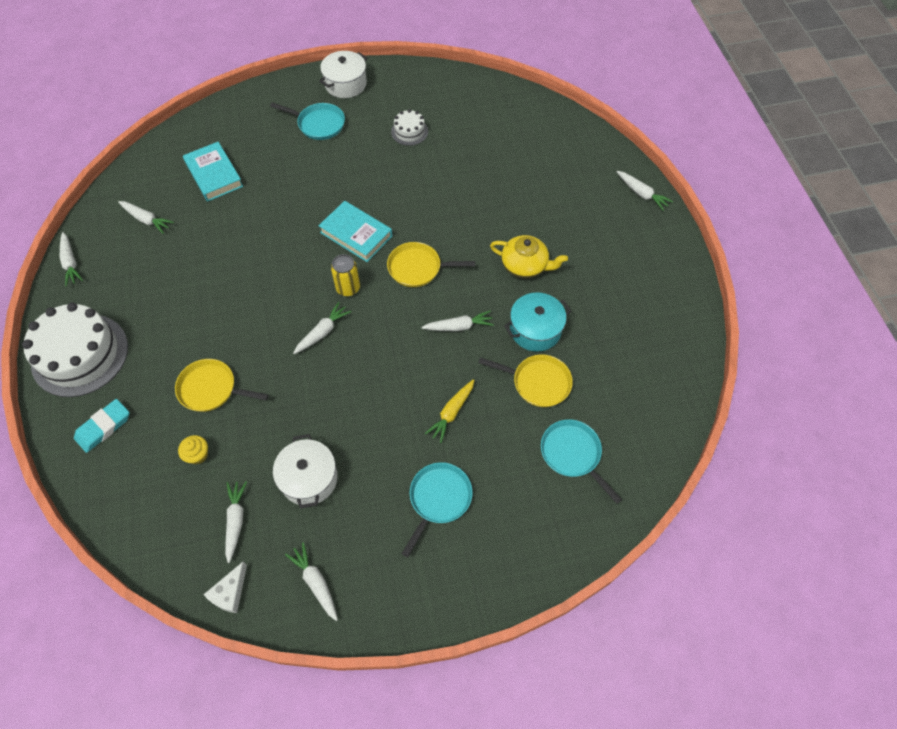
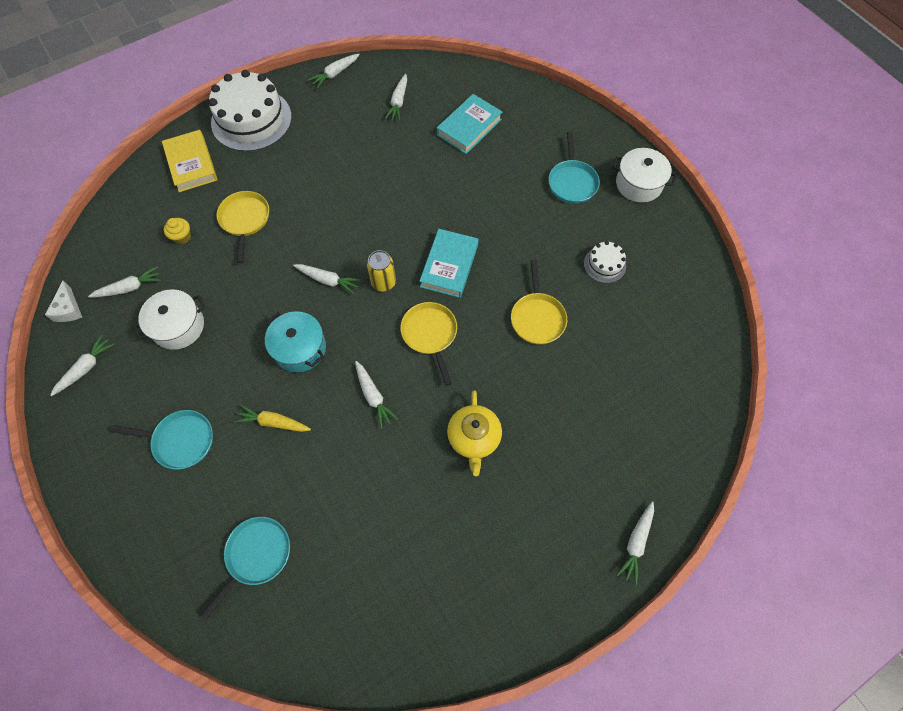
camera: 70 degrees right, 5 degrees up
(103, 427) = (191, 164): turquoise eraser -> yellow book
(230, 593) = (68, 309): white cheese -> white cheese turned 105 degrees counterclockwise
(535, 330) = (394, 473): turquoise pot -> turquoise pot (300, 348)
(537, 382) = (330, 495): yellow pan -> yellow pan (537, 317)

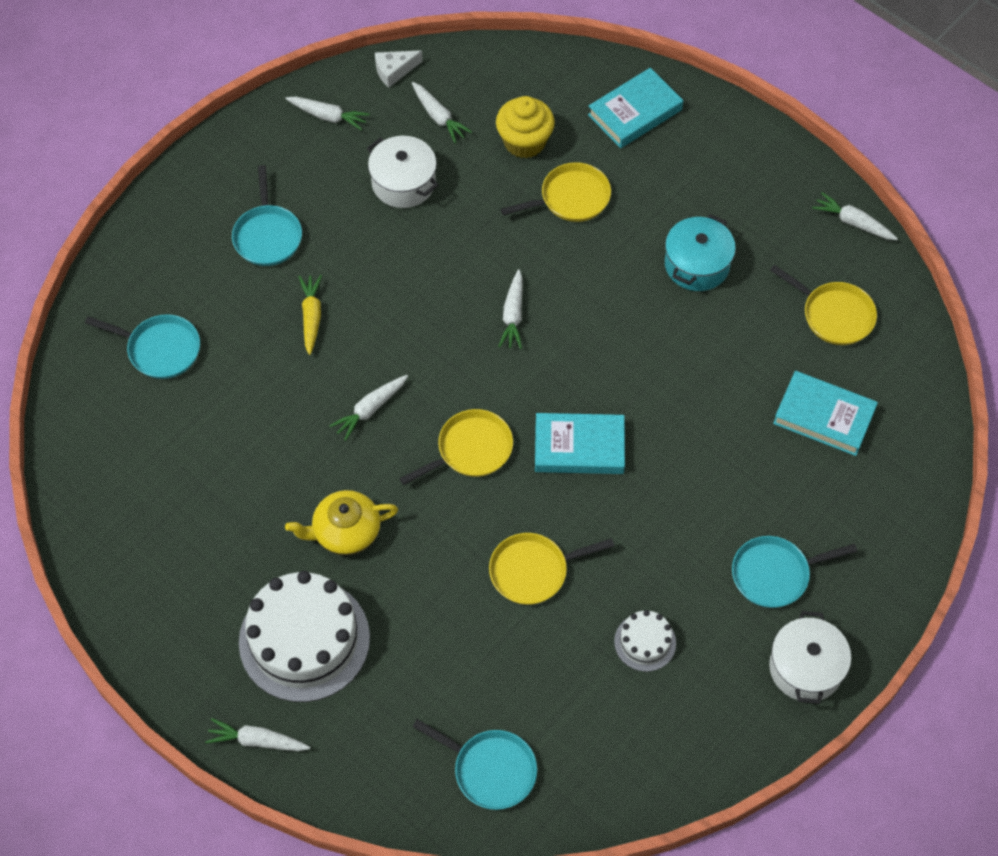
camera: 75 degrees right, 5 degrees down
(182, 237) = (524, 142): yellow cupcake -> yellow cupcake, size x1.80
(191, 164) = (635, 112): yellow book -> turquoise book
(251, 120) = (731, 151): white cake -> white cake (304, 640)
(300, 348) = (410, 314): turquoise pot -> turquoise pot (697, 265)
(383, 282) = (529, 377): yellow can -> none
(398, 102) = (834, 315): white carrot -> yellow pan
(682, 381) = (490, 770): none -> turquoise pan

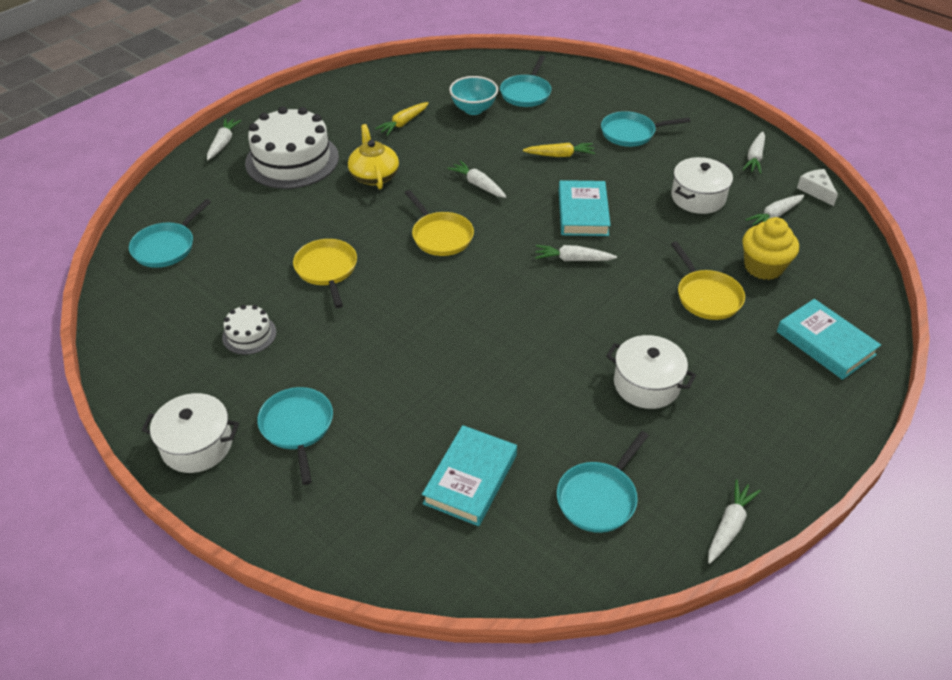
camera: 90 degrees right, 15 degrees down
(196, 415) = (473, 109): none -> turquoise bowl
(223, 502) = (403, 123): none -> yellow carrot
(579, 447) = (440, 298): turquoise book -> turquoise book (583, 213)
(697, 265) = (646, 384): turquoise pot -> white pot
(834, 315) = (599, 497): yellow pan -> turquoise pan

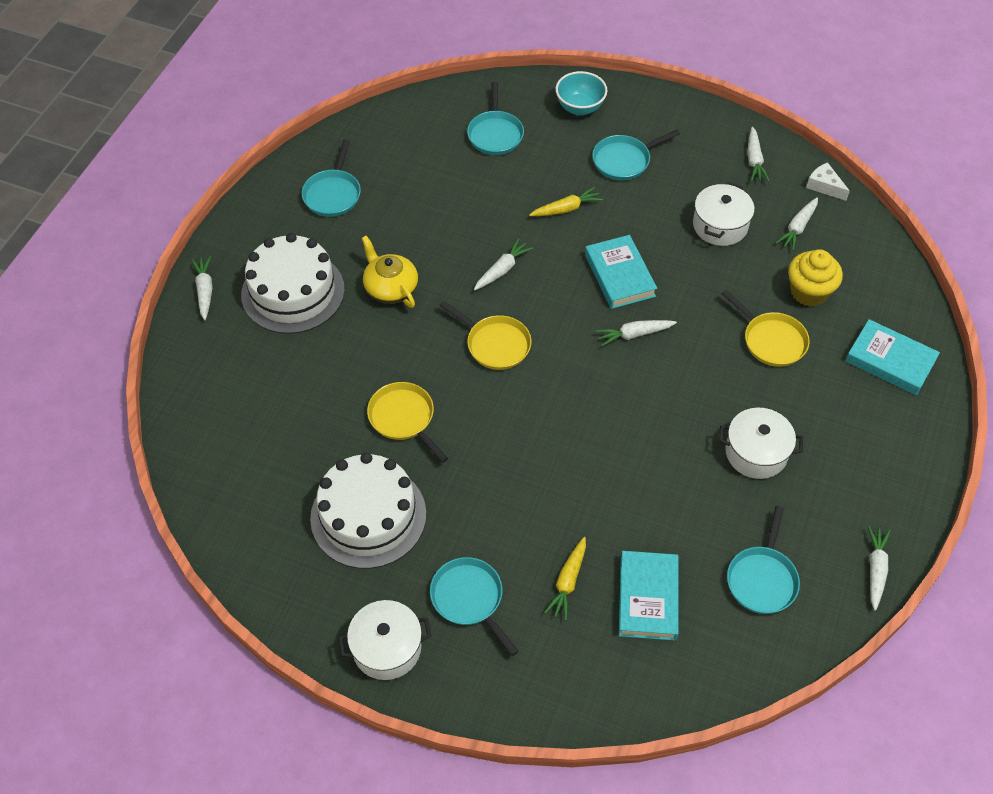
camera: 20 degrees left, 10 degrees up
(166, 247) = (223, 440): turquoise pan -> turquoise pan (333, 194)
(249, 334) = (368, 516): white cake -> white cake, size x2.11
(403, 123) = (386, 210): yellow carrot -> yellow carrot (568, 582)
(473, 109) = (450, 171): turquoise bowl -> turquoise bowl (580, 108)
(478, 185) = (502, 270): white carrot -> white carrot turned 105 degrees clockwise

